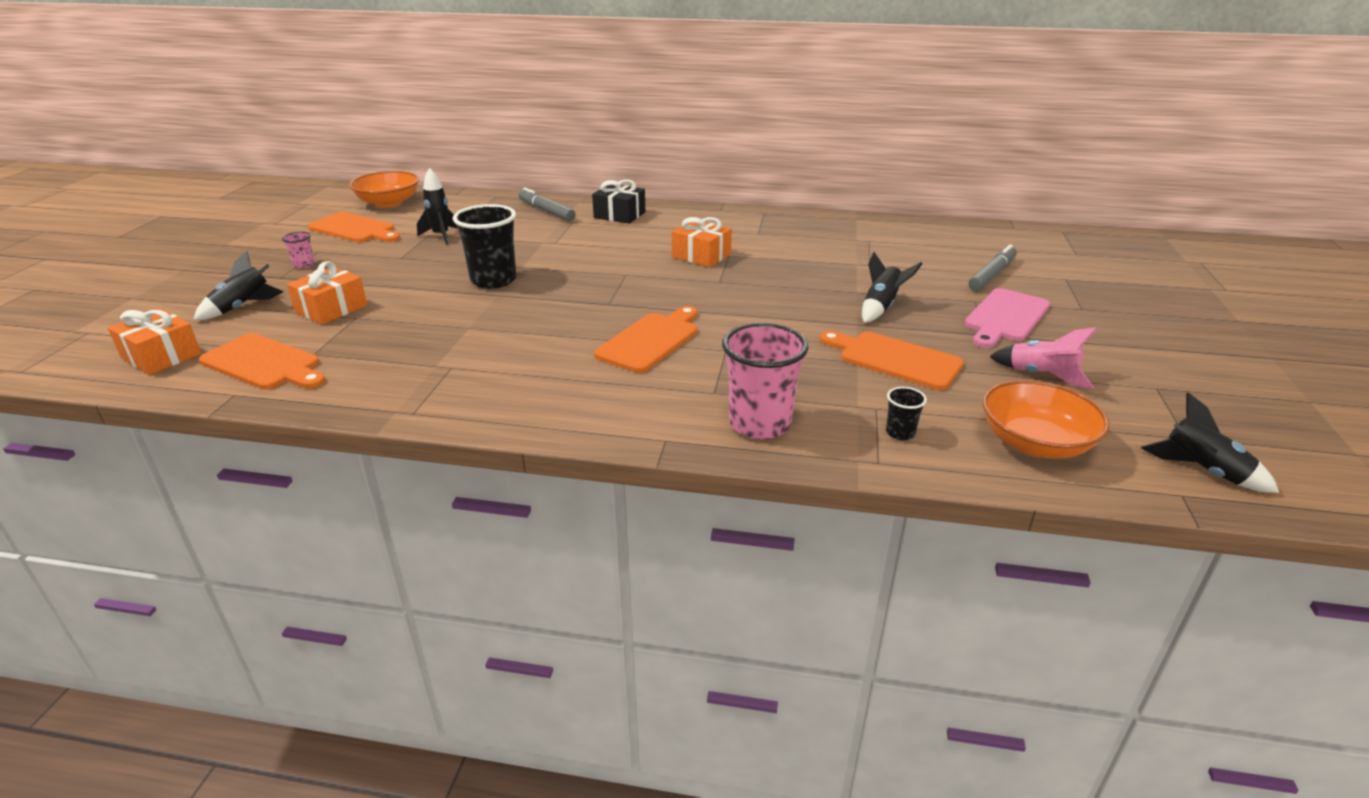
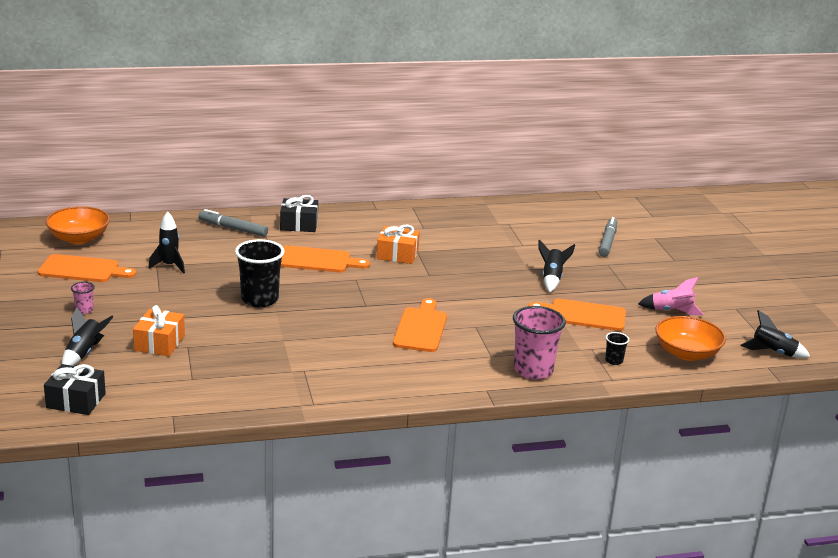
camera: 25 degrees left, 5 degrees down
(161, 356) = (76, 400): orange gift -> black gift
(264, 363) = (164, 392): orange cutting board -> orange cutting board (317, 260)
(1005, 317) = (632, 274): pink cutting board -> none

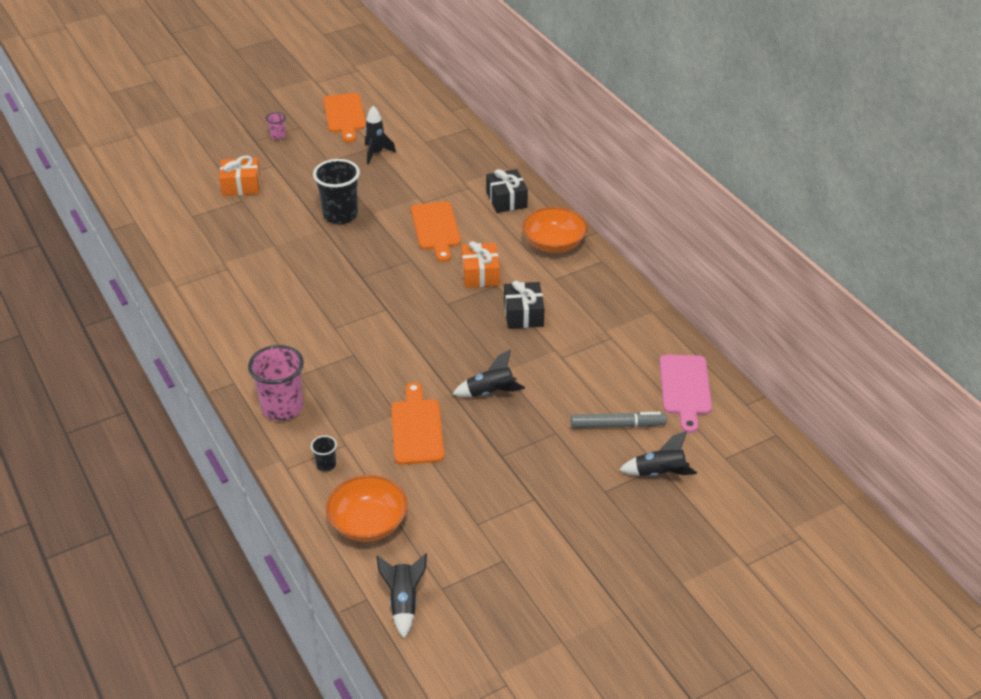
camera: 75 degrees right, 15 degrees up
(76, 400) = (141, 173): black gift -> black gift (523, 314)
(79, 238) = (399, 97): orange bowl -> orange bowl (554, 243)
(84, 353) = (210, 157): black rocket -> black rocket (659, 473)
(233, 228) = (471, 166): grey marker -> none
(421, 328) = (333, 320): orange cutting board -> none
(577, 212) = (685, 388): none -> pink cutting board
(671, 311) = (463, 501): pink rocket -> none

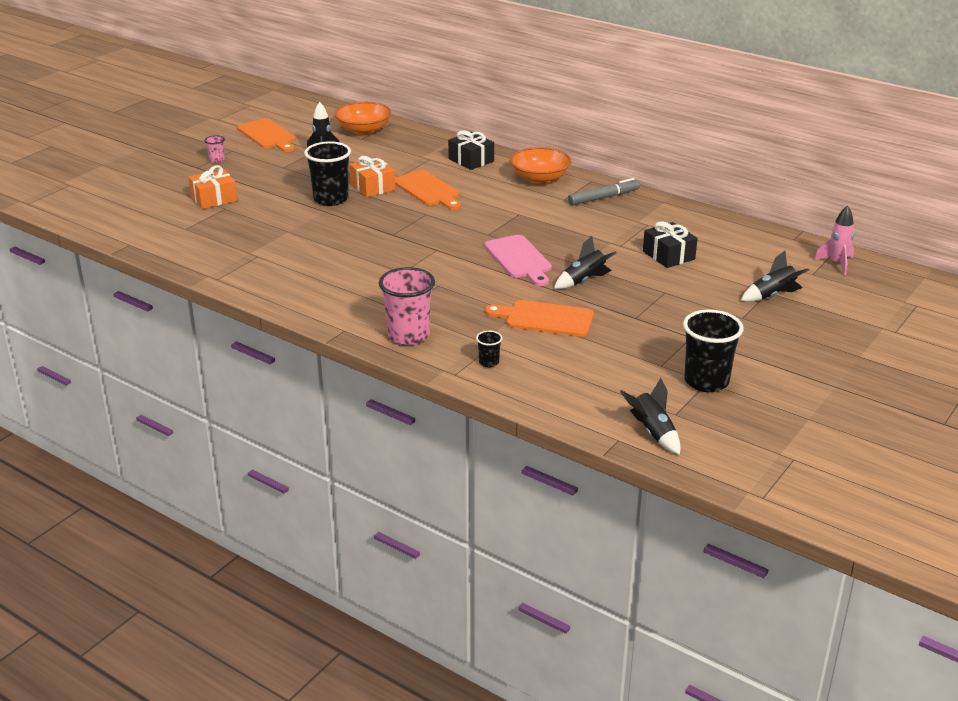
camera: 25 degrees left, 10 degrees down
(368, 523) = (567, 390): orange bowl -> orange bowl (363, 130)
(417, 428) = (545, 318): orange cutting board -> orange cutting board turned 45 degrees counterclockwise
(480, 274) = (497, 210): orange gift -> orange gift (372, 187)
(503, 559) = (706, 381): none -> black cup
(523, 314) = (560, 226): black gift -> black gift (668, 255)
(617, 425) = (709, 275): grey marker -> grey marker (603, 198)
(685, 388) = (738, 241): pink cutting board -> pink cutting board (519, 259)
(763, 453) = (837, 264): none -> pink rocket

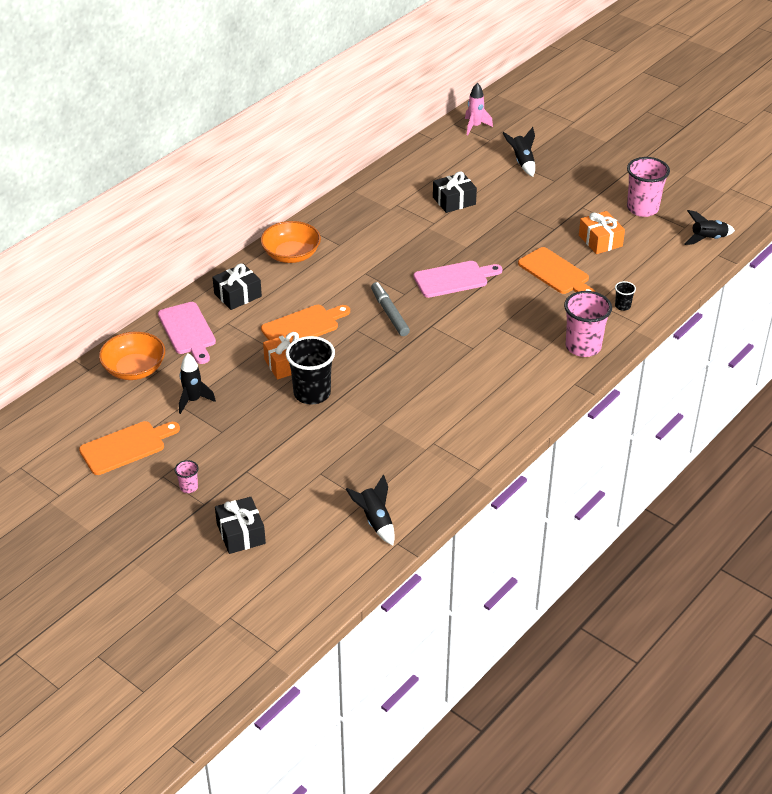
camera: 85 degrees left, 10 degrees up
(159, 182) = (241, 533): none -> black gift
(214, 199) = (295, 483): orange gift -> orange gift (600, 241)
(416, 145) = (187, 331): none -> pink cutting board
(545, 318) = (556, 273): orange cutting board -> orange cutting board turned 60 degrees counterclockwise
(584, 281) = (494, 248): black rocket -> black rocket (375, 521)
(603, 198) = (340, 222): grey marker -> grey marker (389, 313)
(706, 381) = (642, 208): black cup -> pink cup

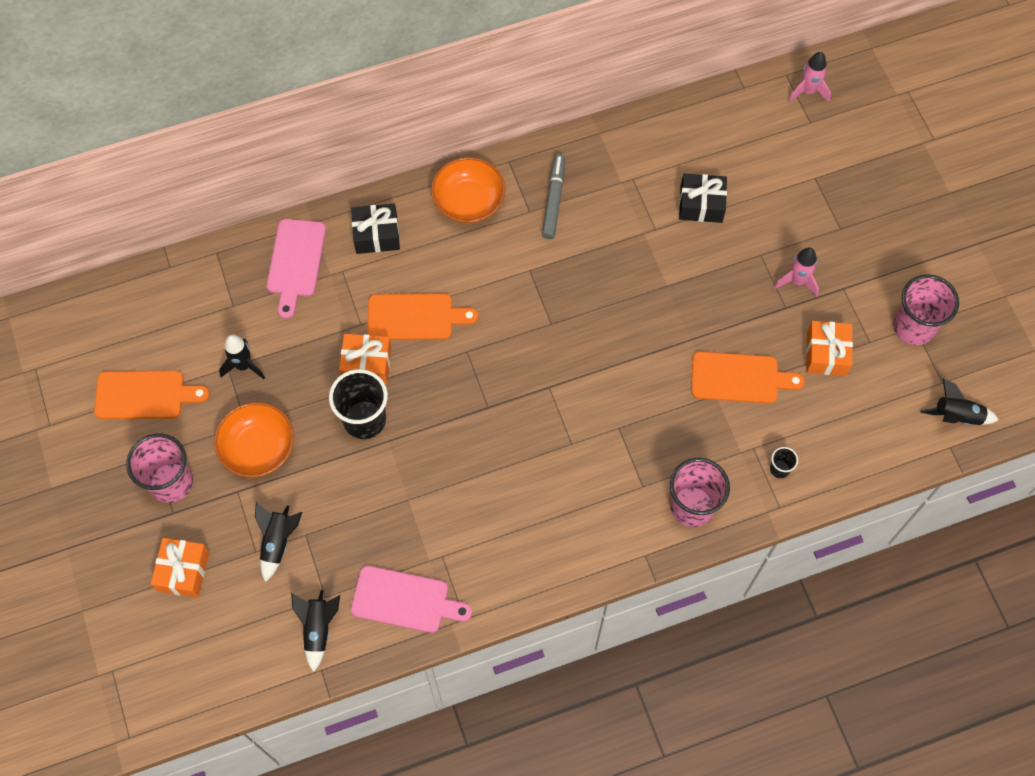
camera: 30 degrees right, 25 degrees up
(134, 369) = (213, 290): orange bowl -> orange bowl (258, 448)
(189, 487) = (171, 482): pink cup -> pink cup, size x2.18
(241, 533) = (183, 571): black gift -> orange gift
(389, 313) = (517, 345): grey marker -> grey marker (554, 199)
(454, 279) = (619, 329): pink cutting board -> pink cutting board (405, 600)
(522, 162) = (823, 179): black rocket -> black rocket (278, 542)
(550, 214) = (797, 281): none -> pink rocket
(556, 273) = (739, 378): orange cutting board -> orange cutting board turned 75 degrees counterclockwise

